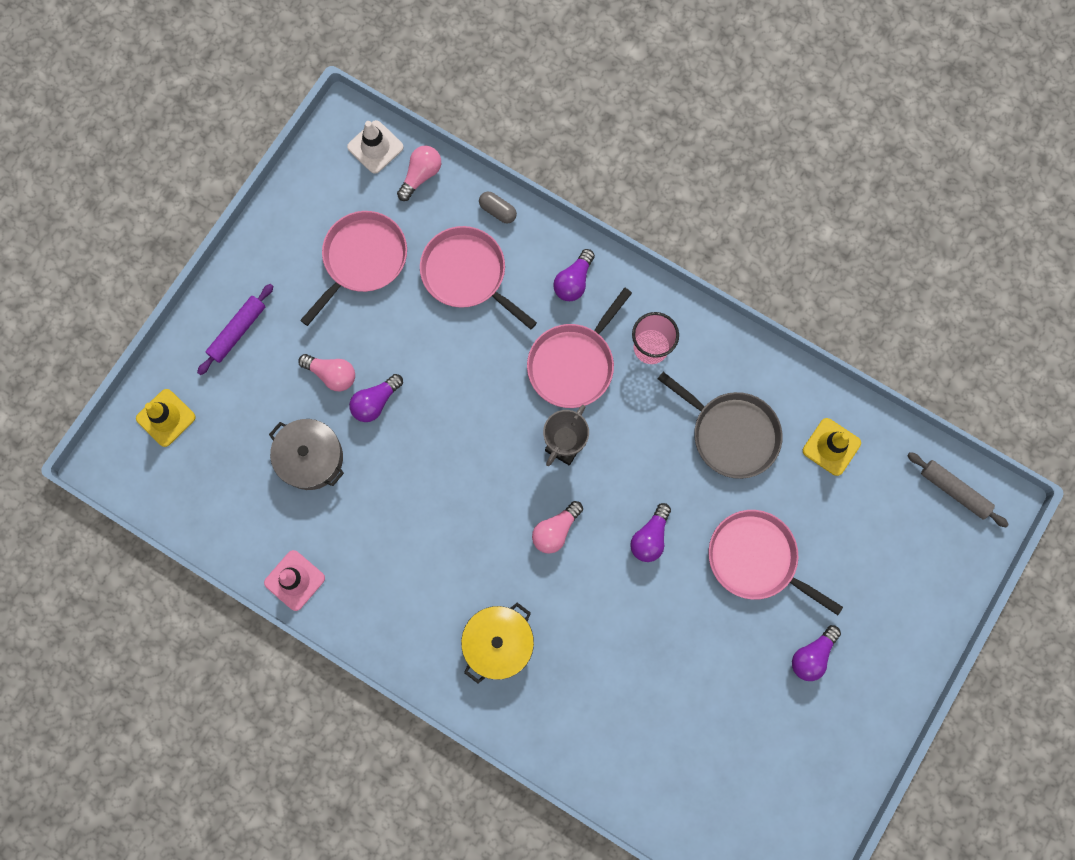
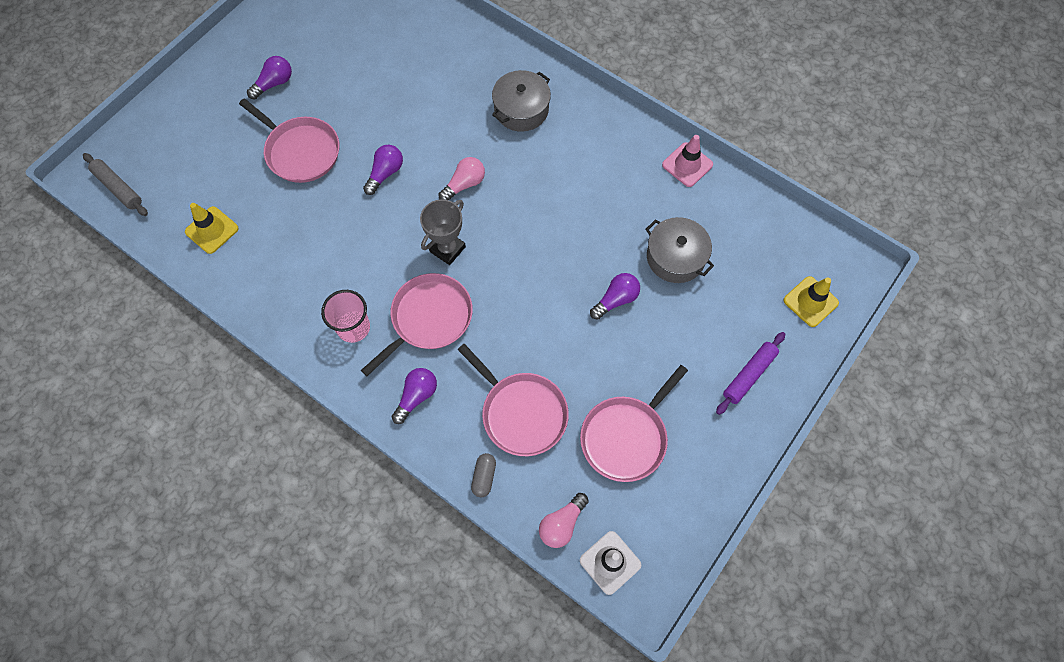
camera: 175 degrees left, 10 degrees down
(332, 374) = (656, 327): pink light bulb -> none
(498, 211) = (484, 477): grey capsule -> grey capsule turned 60 degrees clockwise
(498, 643) = (521, 109): yellow pot -> grey pot
(731, 433) = (297, 247): grey pan -> none

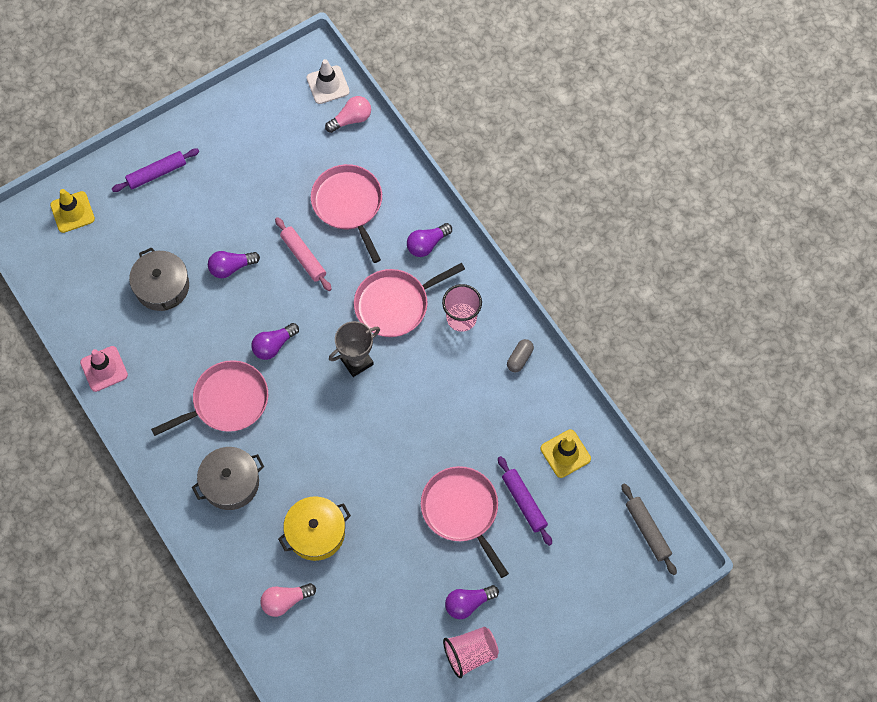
camera: 160 degrees left, 0 degrees up
(243, 176) = (524, 502): none -> purple rolling pin
(262, 49) = (470, 654): none -> pink cup
(385, 173) = (387, 457): purple light bulb -> purple light bulb (274, 345)
(428, 95) = (316, 532): none -> yellow pot
(464, 184) = (317, 420): pink light bulb -> pink light bulb (285, 601)
(484, 477) = (396, 169): grey capsule -> grey capsule (519, 358)
(546, 336) = (303, 257): none -> pink rolling pin
(626, 437) = (275, 161): pink pan -> pink pan (227, 401)

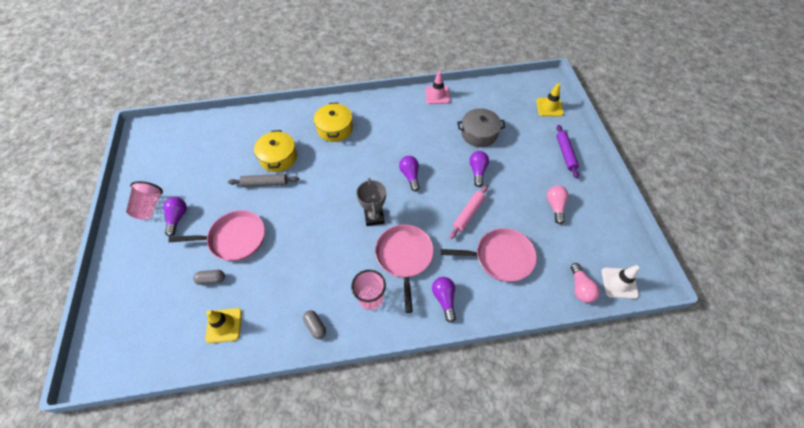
camera: 115 degrees right, 10 degrees down
(227, 401) = (386, 142): pink pan -> none
(230, 483) = (335, 129): grey pot -> yellow pot
(285, 601) = (251, 132): pink light bulb -> pink light bulb (555, 206)
(303, 257) = (468, 214): pink rolling pin -> pink rolling pin turned 45 degrees counterclockwise
(524, 502) = (211, 279): purple rolling pin -> grey capsule
(647, 531) = (127, 358): grey rolling pin -> grey rolling pin (265, 183)

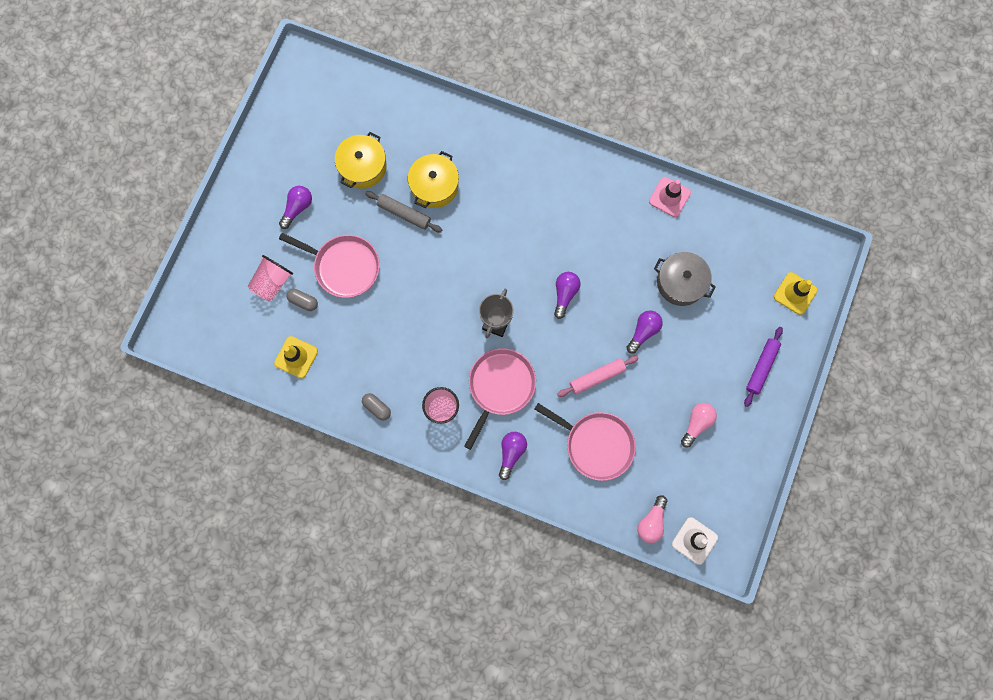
camera: 30 degrees right, 20 degrees up
(149, 207) = (275, 177): pink cup -> pink cup (272, 282)
(315, 326) = (377, 407): grey capsule -> grey capsule turned 45 degrees counterclockwise
(335, 129) = (518, 180): yellow pot -> yellow pot (363, 167)

